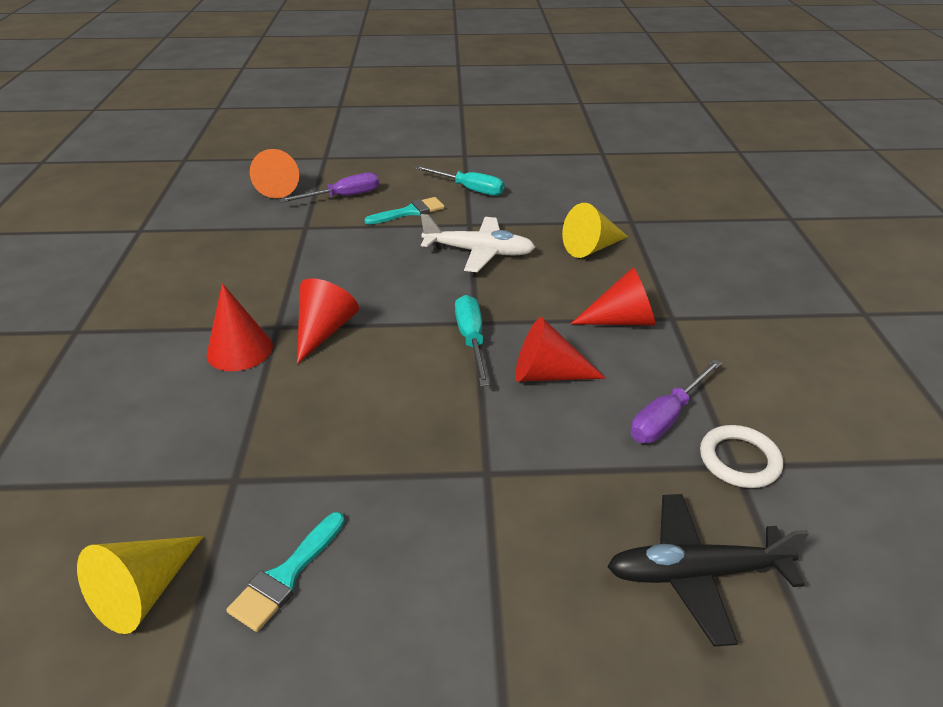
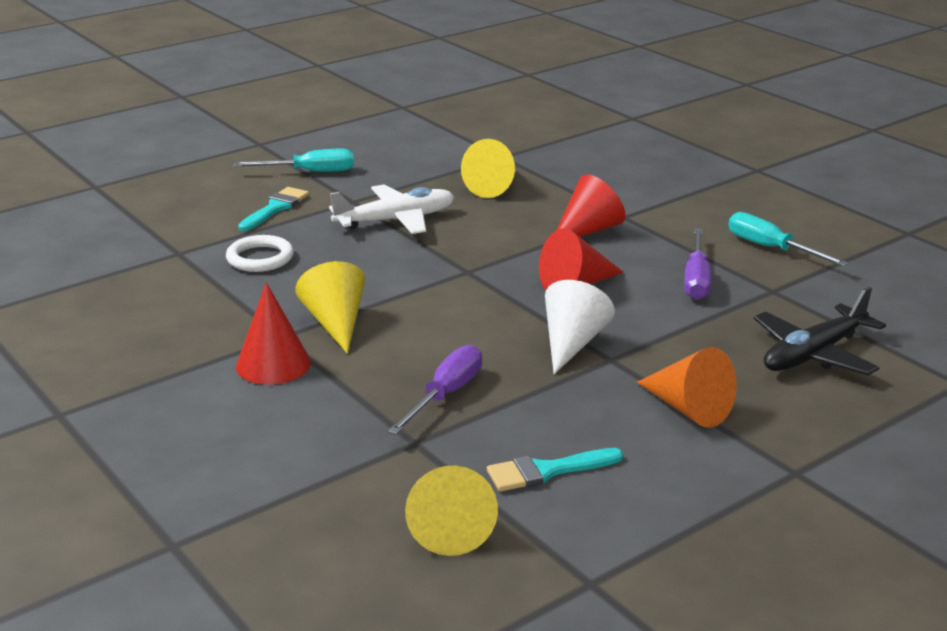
camera: 35 degrees left, 10 degrees down
(279, 187) = (85, 228): orange cone -> orange cone (688, 408)
(286, 575) = (546, 471): turquoise brush -> turquoise brush turned 75 degrees clockwise
(324, 331) = (335, 323): red cone -> yellow cone
(343, 197) = (179, 215): purple screwdriver -> purple screwdriver (446, 395)
(471, 340) = (481, 284): turquoise screwdriver -> turquoise screwdriver (771, 248)
(473, 437) = (572, 343): none -> white cone
(739, 460) = (772, 286): white ring -> white ring (260, 258)

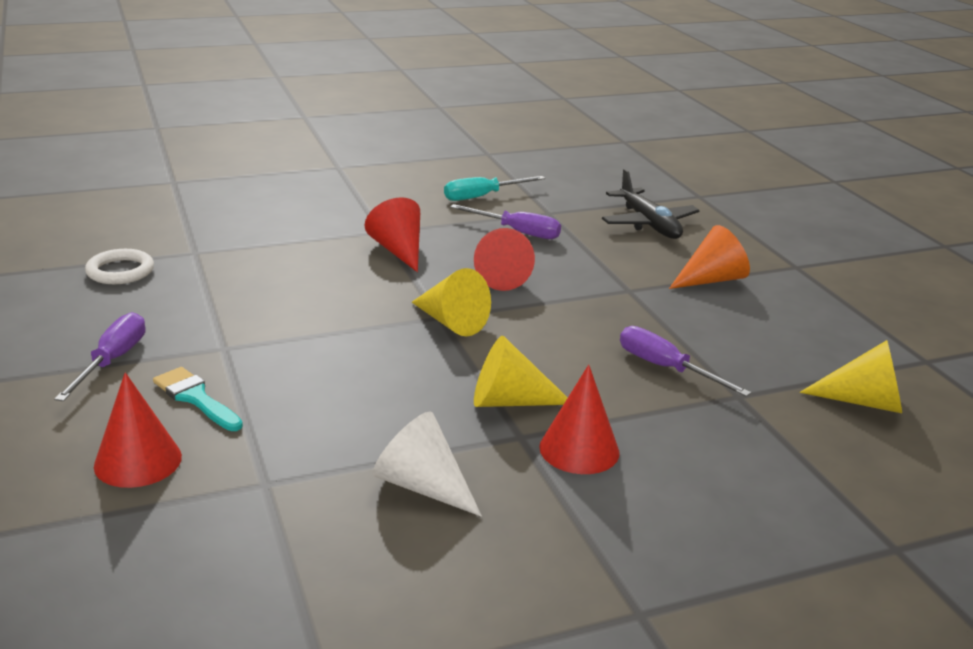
camera: 75 degrees left, 0 degrees up
(190, 209) = (138, 461): none -> red cone
(260, 258) = (326, 426): white ring -> white ring (120, 271)
(310, 172) = (112, 361): turquoise screwdriver -> purple screwdriver
(395, 220) = (297, 332): white plane -> none
(495, 187) = (265, 269): yellow cone -> yellow cone (451, 322)
(546, 471) = (789, 348): turquoise brush -> none
(572, 343) = (598, 299): white cone -> white cone (423, 486)

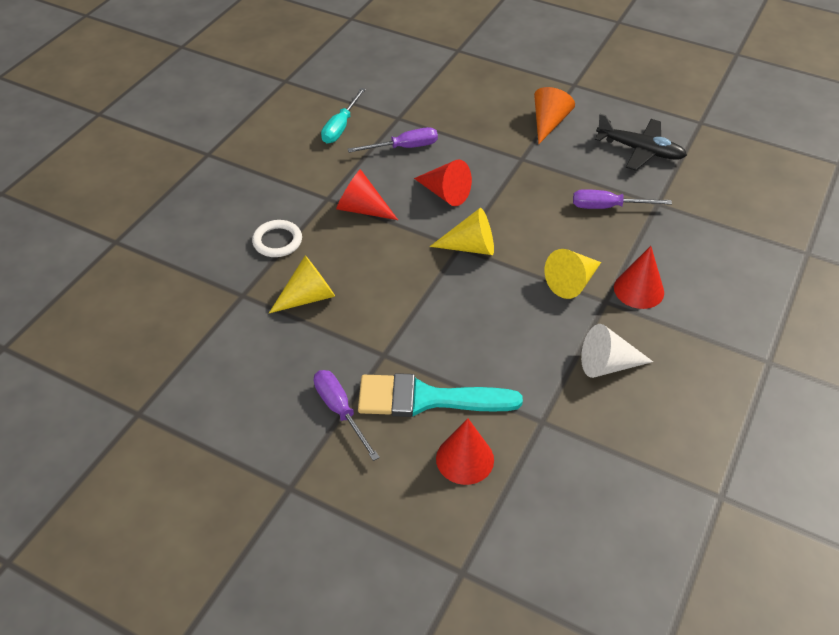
camera: 40 degrees left, 20 degrees up
(120, 271) = (223, 344): white ring -> white ring (277, 241)
(195, 398) = (427, 399): turquoise brush -> turquoise brush, size x1.78
(648, 224) = (462, 94): black plane -> black plane (640, 150)
(863, 401) = (707, 170): yellow cone -> yellow cone (308, 297)

